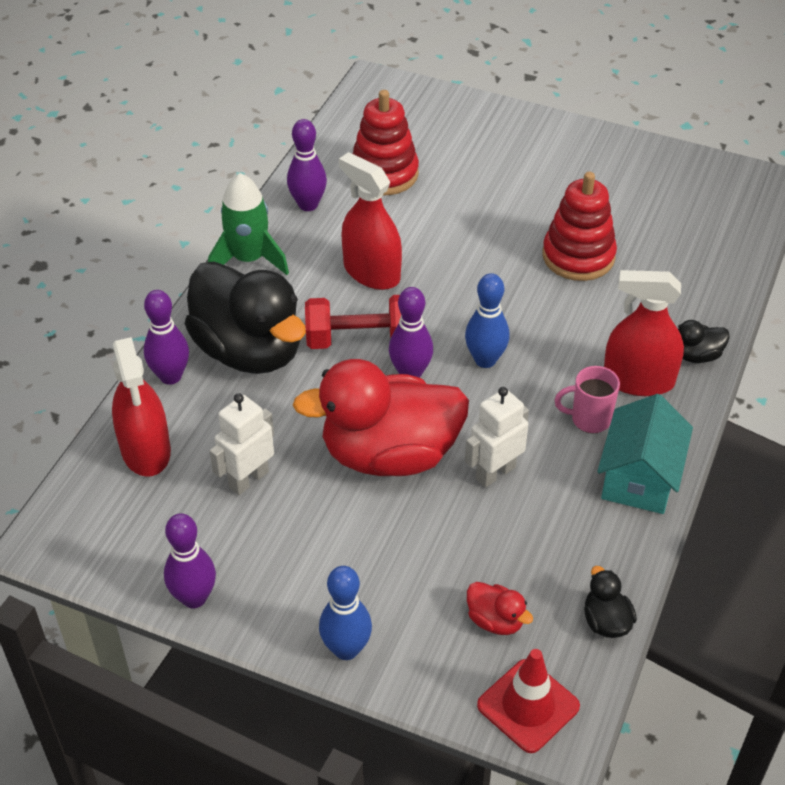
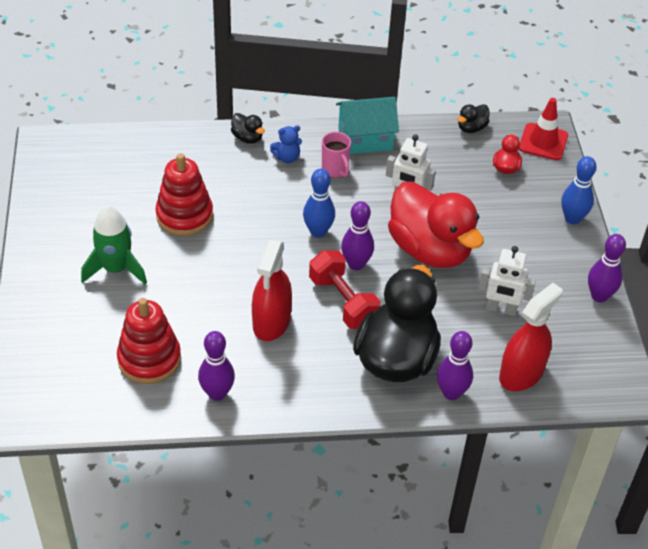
camera: 120 degrees left, 0 degrees up
(249, 259) = (304, 403): green rocket -> green rocket (116, 269)
(638, 380) = (287, 158): red spray bottle -> blue teddy bear

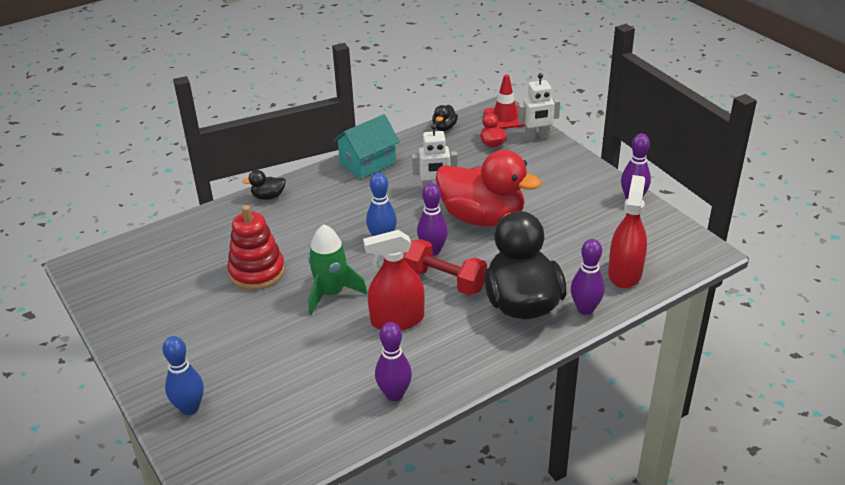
camera: 25 degrees left, 10 degrees down
(116, 269) = (224, 337): green rocket -> green rocket (331, 293)
(149, 359) = (311, 394): red stacking toy -> none
(247, 138) = (268, 196): black duck -> black duck turned 150 degrees clockwise
(271, 322) = (397, 320): red spray bottle -> red spray bottle turned 90 degrees clockwise
(287, 158) = (313, 198): blue teddy bear -> none
(335, 170) = (361, 193): pink mug -> none
(501, 309) = (571, 236): white robot -> white robot (537, 137)
(572, 219) = (569, 158): blue bowling pin -> blue bowling pin (190, 408)

